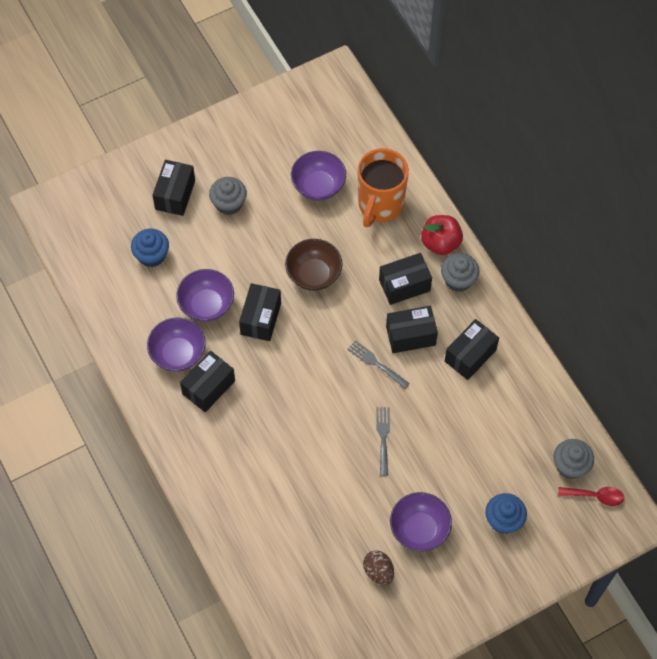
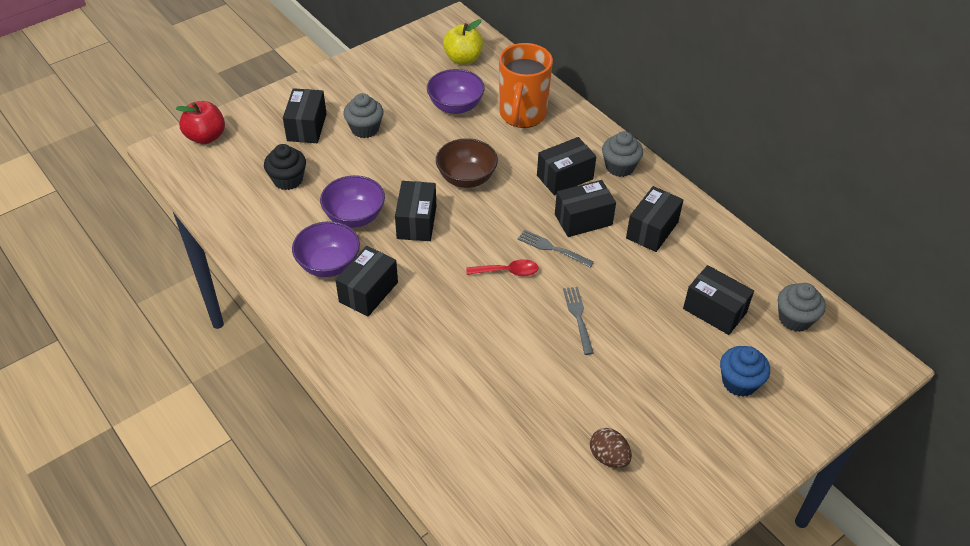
camera: 10 degrees left, 15 degrees down
(152, 255) = (288, 180): blue cupcake -> black cupcake
(336, 125) = (463, 59): none -> yellow apple
(419, 529) = (645, 405): purple bowl -> none
(440, 243) = (592, 139): red apple -> red apple (206, 137)
(502, 448) = (714, 311): none -> black box
(595, 496) = (833, 345): red spoon -> red spoon (507, 272)

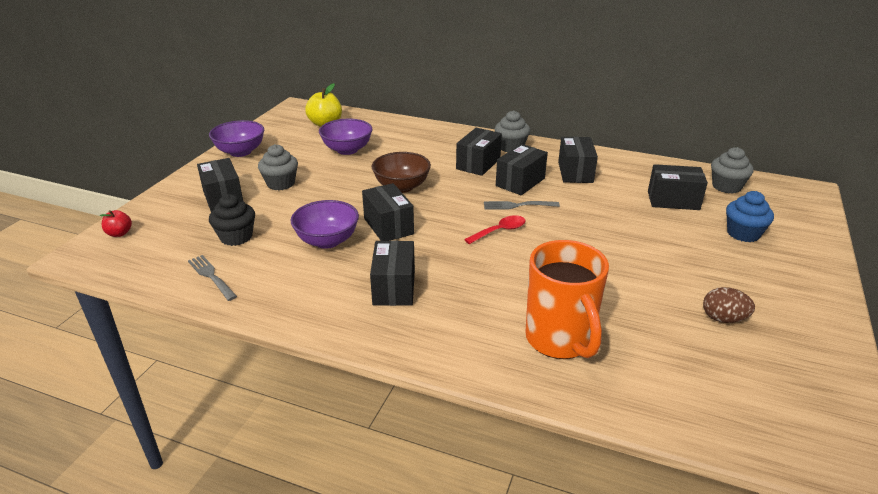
camera: 30 degrees left, 15 degrees down
(206, 137) = (119, 233): red apple -> red apple, size x0.57
(328, 264) = (335, 282): purple bowl -> purple bowl (240, 152)
(522, 115) = (406, 141): orange mug -> orange mug (560, 340)
(578, 317) = (587, 239): grey fork -> grey fork (211, 276)

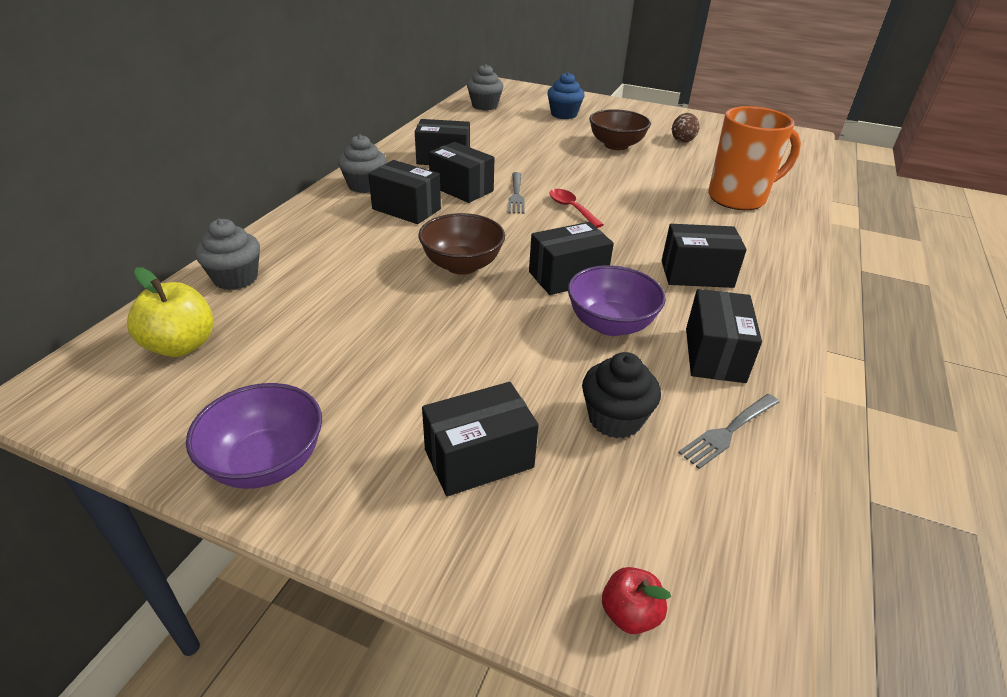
camera: 90 degrees left, 5 degrees up
(281, 183) = (432, 385): grey cupcake -> grey cupcake (235, 278)
(347, 150) = (318, 315): purple bowl -> none
(668, 264) = (616, 145): none -> brown bowl
(673, 200) = (508, 127): black box -> black box (714, 355)

